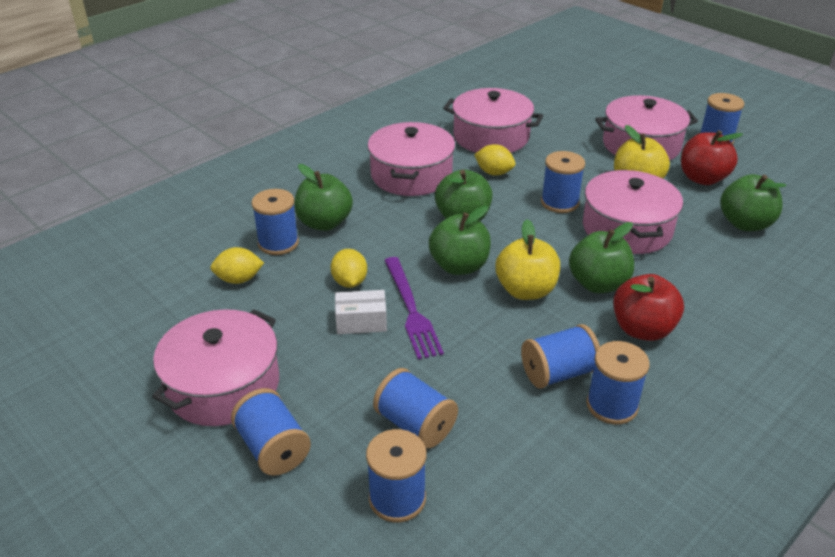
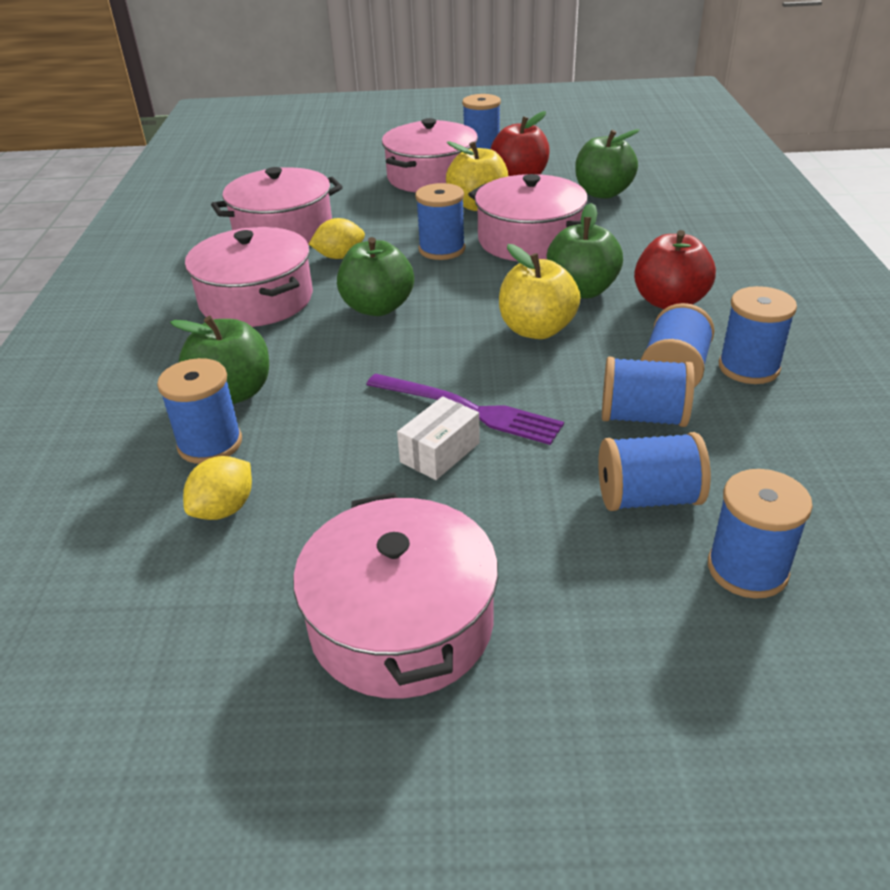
camera: 45 degrees left, 0 degrees up
(273, 448) = (568, 632): blue spool -> blue spool (643, 417)
(349, 282) = (362, 427): yellow lemon -> none
(459, 266) = (445, 346): green apple -> none

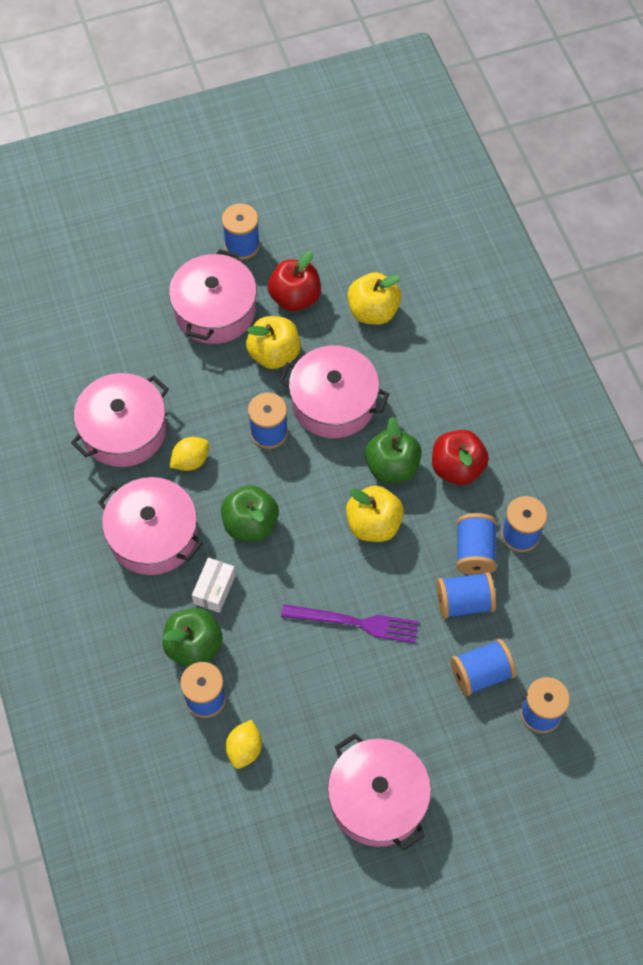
camera: 20 degrees left, 25 degrees up
(440, 452) = (351, 667): white box -> white box (214, 589)
(603, 193) = (373, 311): green apple -> yellow apple

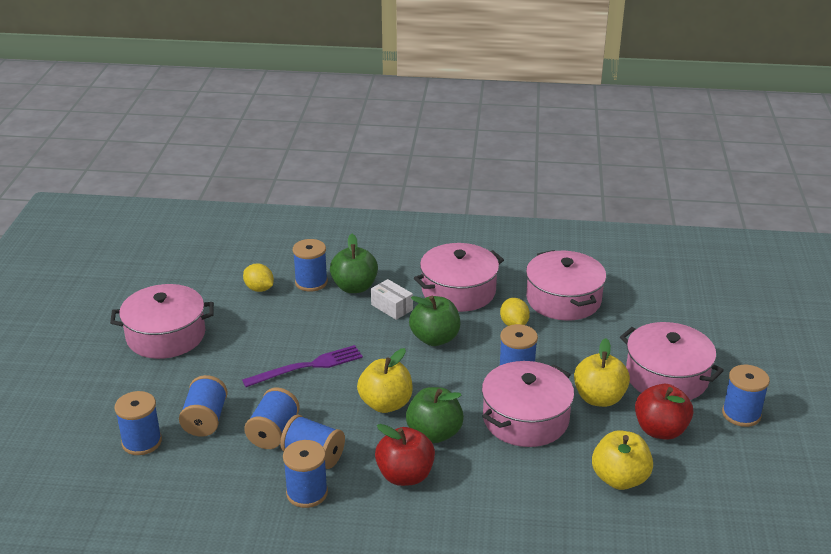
camera: 115 degrees right, 30 degrees down
(355, 622) = (307, 366): purple fork -> purple fork turned 150 degrees counterclockwise

